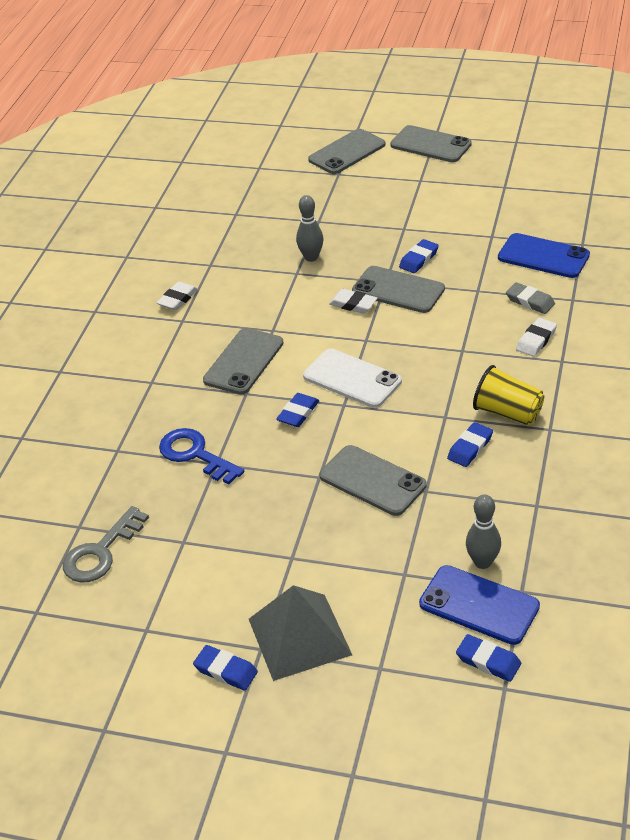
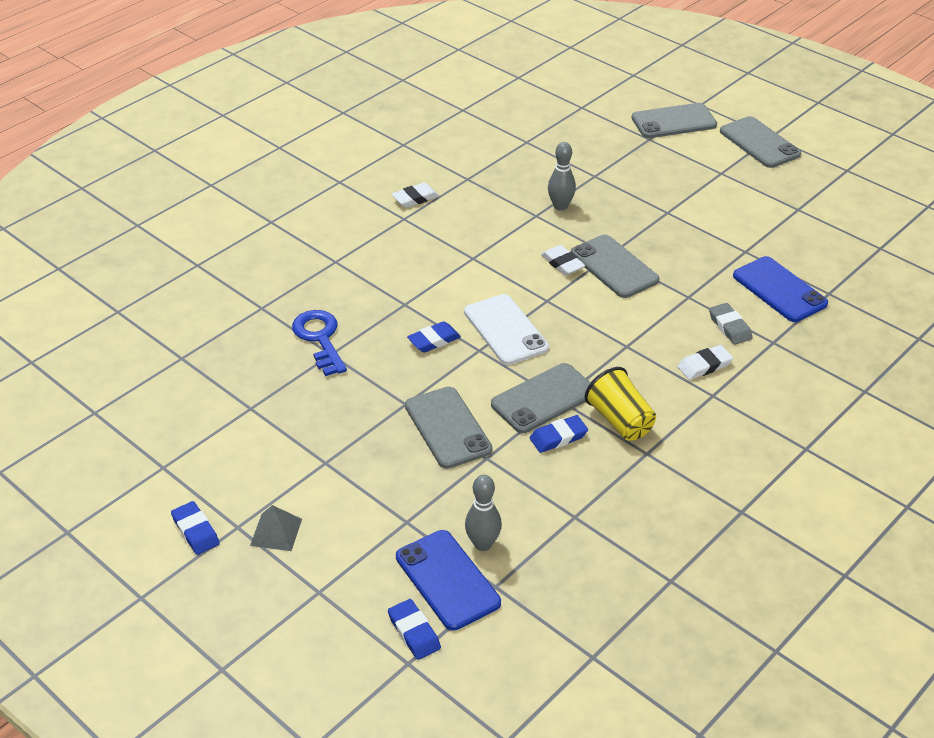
camera: 25 degrees right, 0 degrees up
(101, 552) = (181, 386): grey key -> none
(243, 361) = (425, 275): grey phone -> grey phone (543, 398)
(299, 636) = (276, 532): grey pyramid -> grey pyramid, size x0.52
(418, 259) = (657, 246): blue eraser -> none

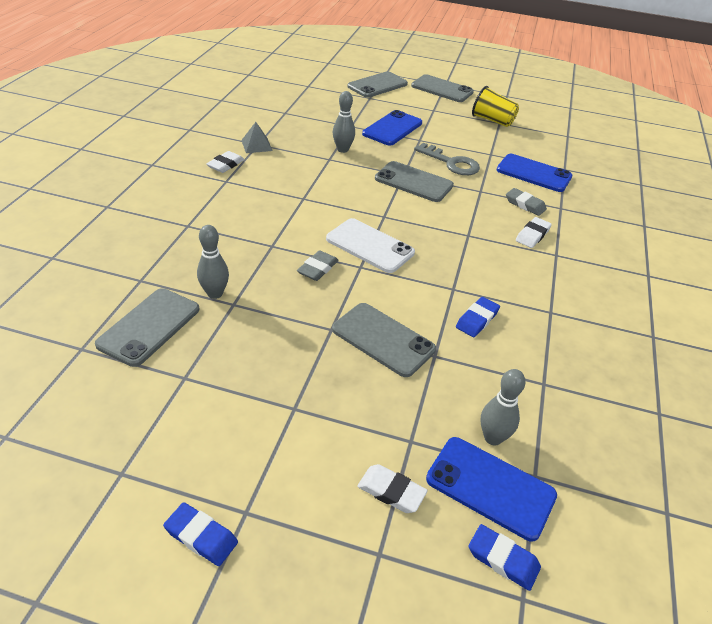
camera: 30 degrees left, 0 degrees up
(276, 532) = (291, 502): grey pyramid -> grey pyramid (256, 145)
(320, 339) = (215, 293): blue key -> grey bowling pin
(434, 340) = (318, 268): blue eraser -> grey eraser
(543, 398) = (441, 291): grey phone -> grey phone (149, 326)
(562, 263) = (375, 187): white eraser -> white eraser (391, 491)
(620, 421) = (511, 292): yellow cup -> yellow cup (492, 120)
(644, 189) = (392, 128): none -> blue phone
(682, 252) = (451, 163): none -> grey key

